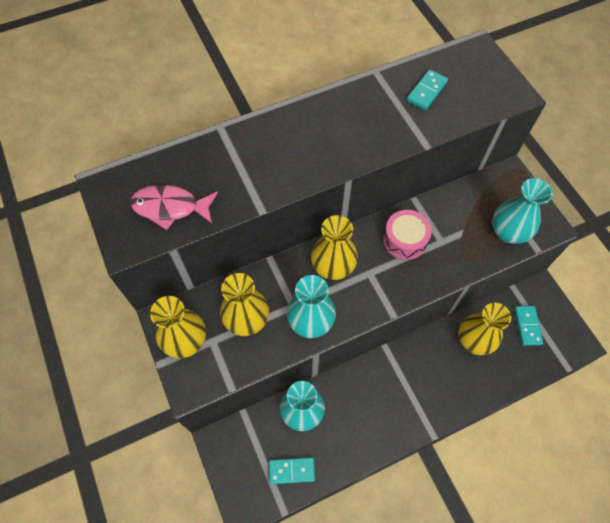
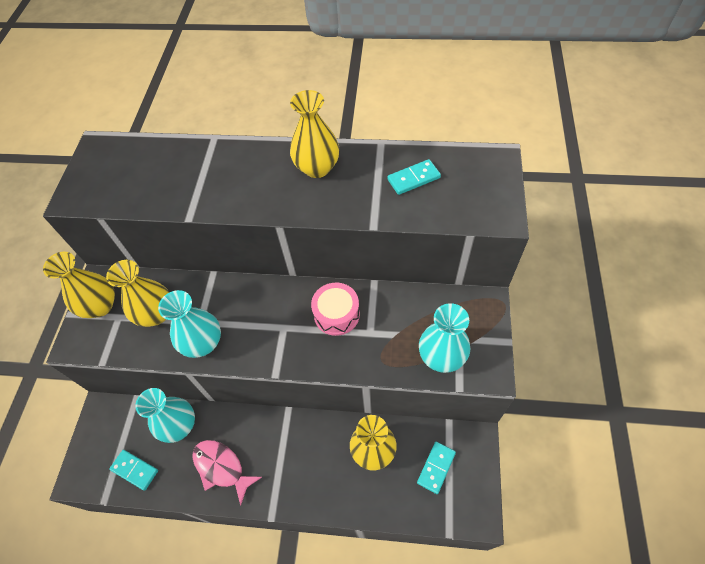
camera: 35 degrees right, 5 degrees down
(170, 207) = (125, 184): pink fish -> pink fish (221, 468)
(333, 267) = (257, 306): yellow vase -> yellow vase (317, 168)

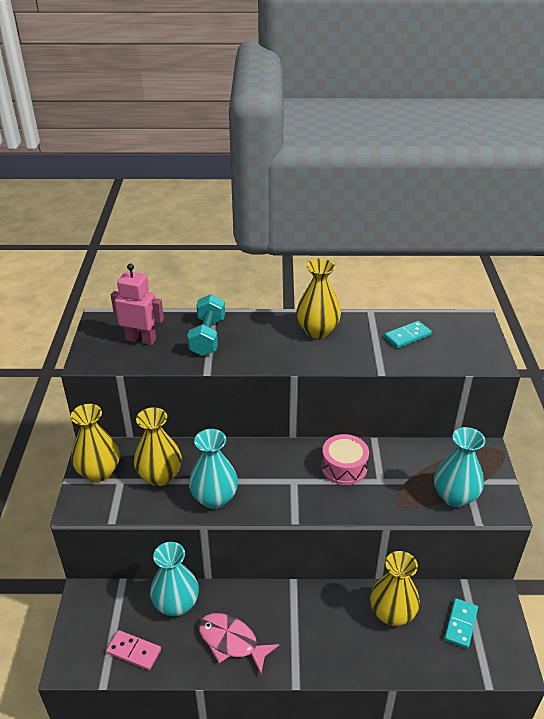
camera: 10 degrees left, 20 degrees down
(131, 173) = (141, 339): none -> pink robot
(135, 470) = (134, 651): turquoise domino -> pink domino
(200, 172) = (207, 337): none -> turquoise dumbbell

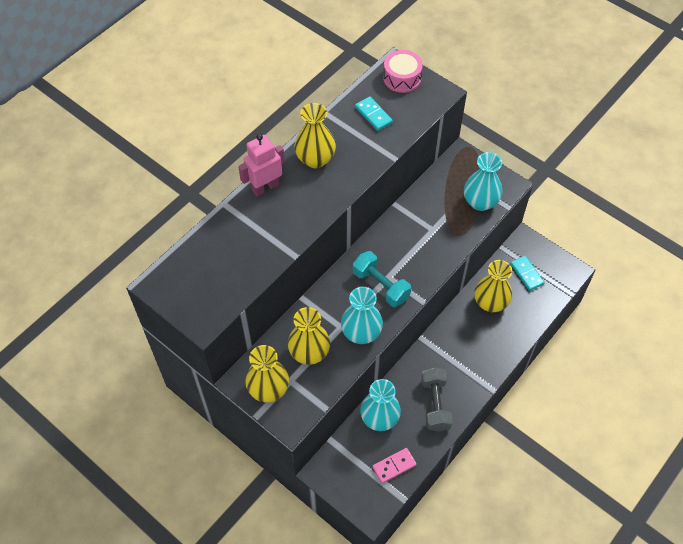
camera: 50 degrees left, 20 degrees up
(141, 339) = (212, 272): pink robot -> pink robot (265, 187)
(207, 337) = (253, 228): turquoise dumbbell -> turquoise dumbbell (381, 285)
(231, 641) = (435, 404): pink fish -> grey dumbbell
(344, 467) = (403, 240): pink drum -> pink drum (402, 78)
(407, 336) = (373, 115): turquoise domino -> turquoise domino turned 45 degrees counterclockwise

